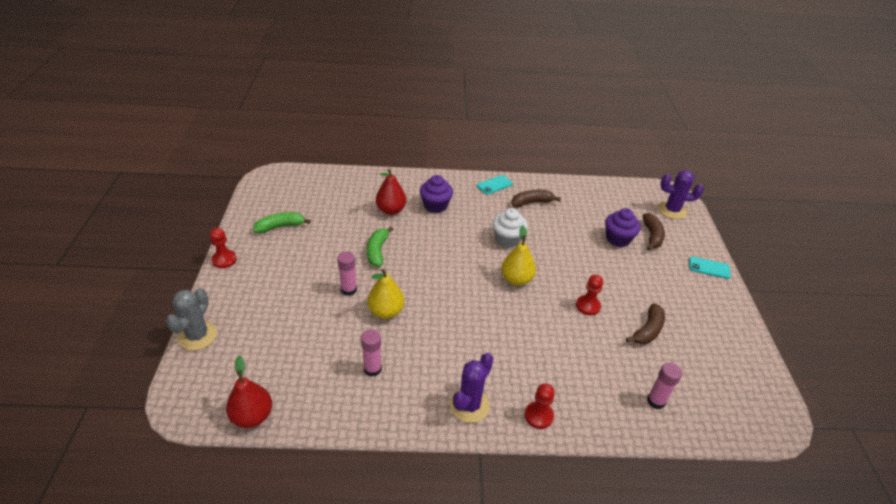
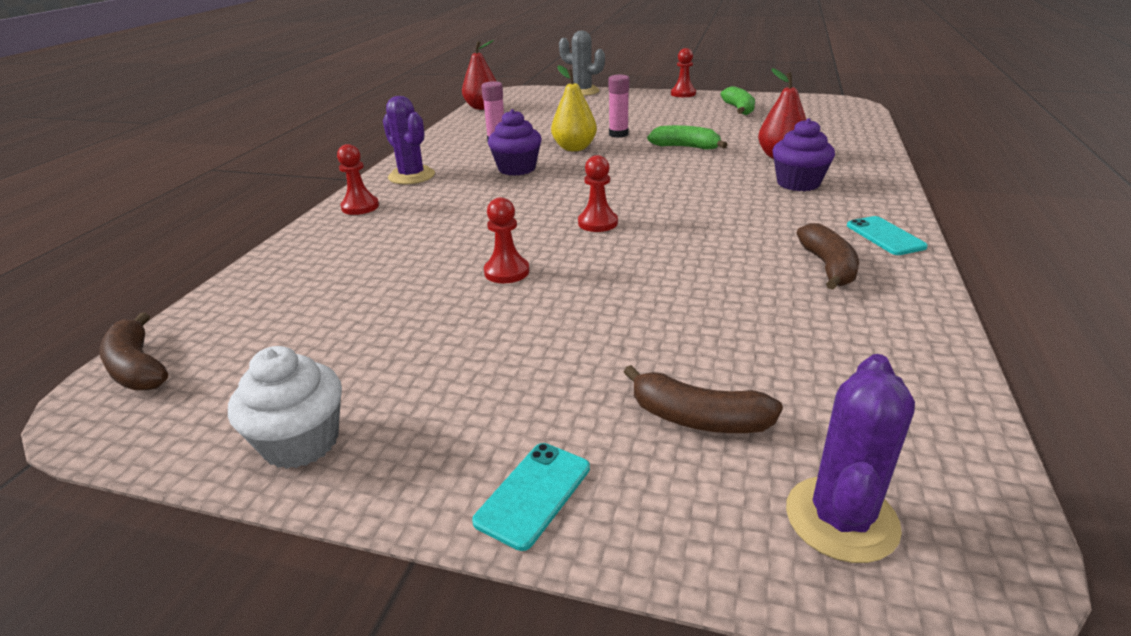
camera: 110 degrees right, 10 degrees down
(507, 239) = (702, 228): white cupcake -> white cupcake (301, 442)
(516, 279) = (597, 223): yellow pear -> red pawn
(618, 239) = (690, 353): purple cupcake -> purple cupcake (517, 169)
(647, 330) = (411, 319): brown banana -> brown banana (137, 367)
(656, 401) = (286, 288): pink glue stick -> none

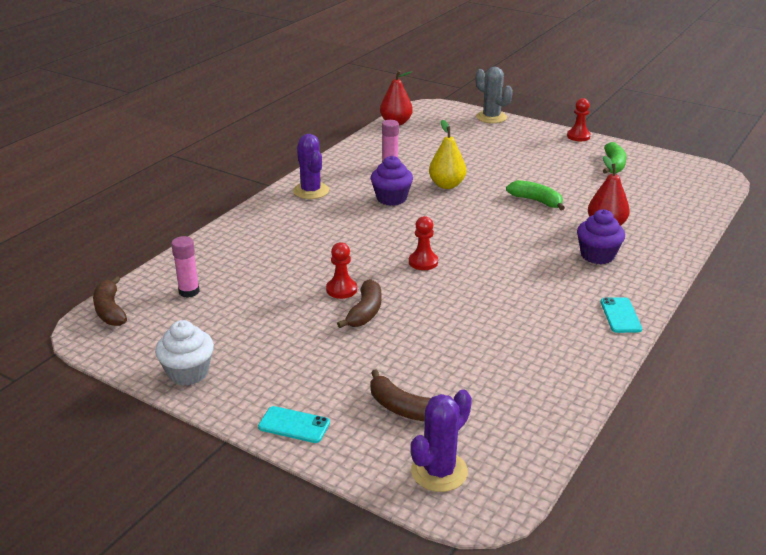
camera: 15 degrees right, 0 degrees up
(360, 207) = (265, 214): red pawn -> none
(533, 494) = (294, 425): turquoise phone -> turquoise phone turned 60 degrees clockwise
(618, 134) = (491, 176): pink glue stick -> pink glue stick (189, 291)
(828, 267) = (557, 331): brown banana -> brown banana (365, 312)

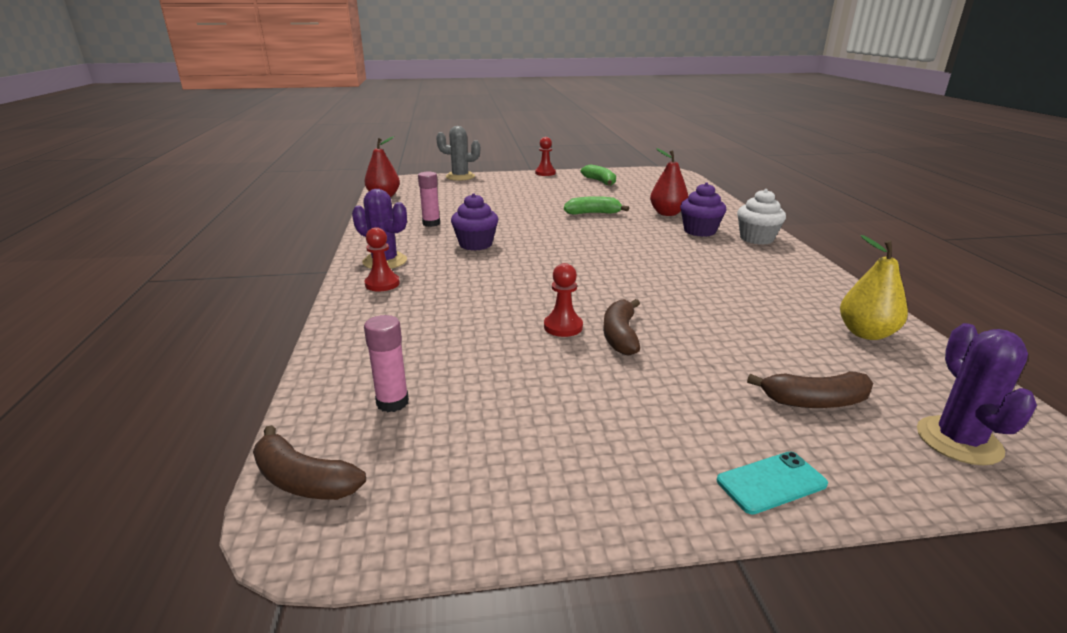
camera: 40 degrees left, 5 degrees down
(188, 373) = (550, 499): white cupcake -> white cupcake (756, 238)
(365, 312) = (620, 336): brown banana -> brown banana turned 150 degrees counterclockwise
(423, 262) = (591, 278): red pawn -> red pawn (382, 284)
(447, 185) = (506, 223): yellow pear -> yellow pear (866, 333)
(620, 315) = (791, 259): turquoise phone -> none

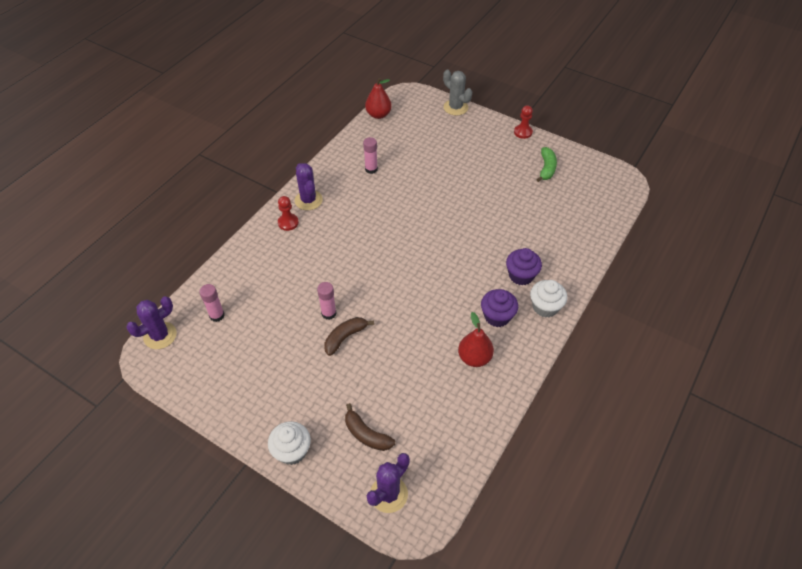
camera: 40 degrees right, 25 degrees up
(303, 480) = (160, 335): brown banana -> purple cactus
(475, 244) = (370, 209): purple cupcake -> purple cupcake (497, 316)
(563, 327) = (328, 313): red pawn -> pink glue stick
(593, 213) = (481, 212): green banana -> none
(667, 213) = (531, 241): red pear -> red pear (474, 358)
(771, 482) = (292, 451): turquoise phone -> white cupcake
(866, 333) = (462, 420): yellow pear -> none

